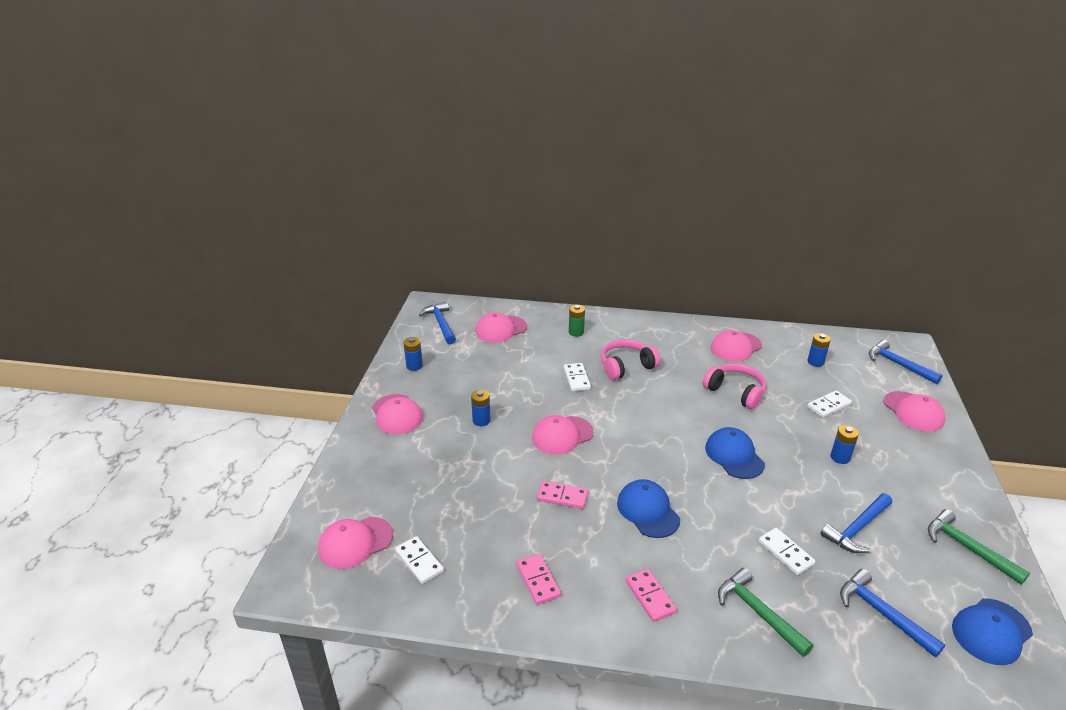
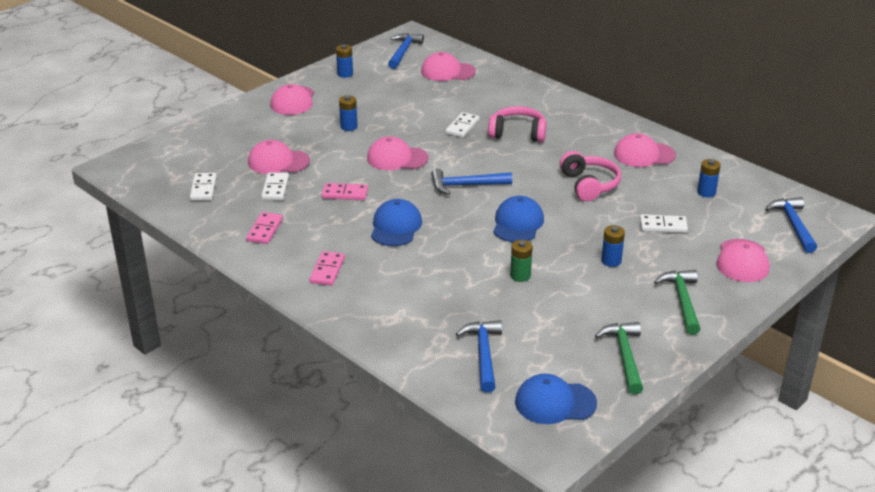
camera: 35 degrees right, 0 degrees up
(355, 542) = (177, 163): pink cap -> pink cap (278, 162)
(562, 496) = (345, 194): pink domino -> pink domino turned 45 degrees counterclockwise
(576, 332) = (510, 95): green battery -> green battery (520, 276)
(758, 612) = (390, 312): green hammer -> green hammer (682, 301)
(785, 553) = (464, 293): white domino -> white domino (275, 188)
(857, 529) = (547, 305): blue hammer -> blue hammer (466, 185)

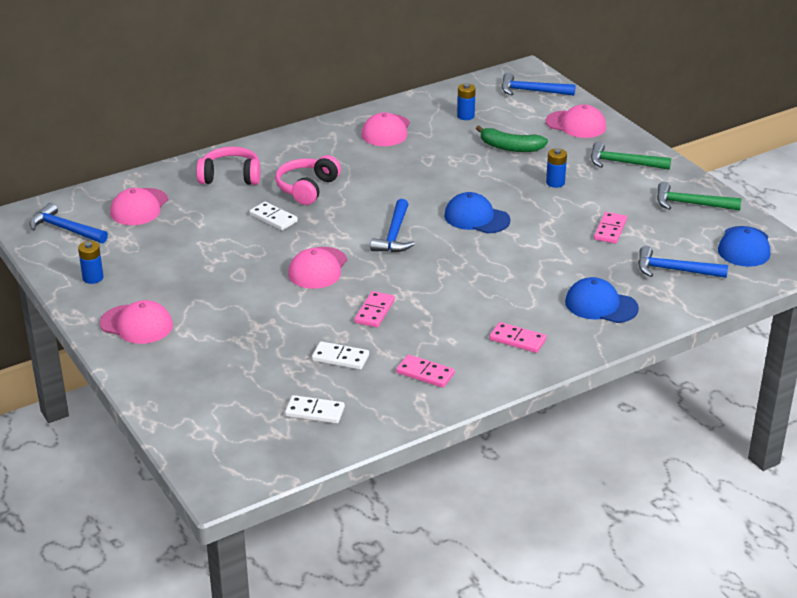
camera: 75 degrees left, 0 degrees up
(278, 162) = (281, 350): pink cap -> none
(349, 127) = (228, 291): blue battery -> none
(396, 227) = (454, 288): blue cap -> blue cap (601, 305)
(520, 276) = (563, 232): green battery -> none
(540, 305) = (610, 230): none -> pink domino
(589, 185) = (426, 169): pink headphones -> pink headphones (230, 176)
(663, 226) = (510, 147): white domino -> green banana

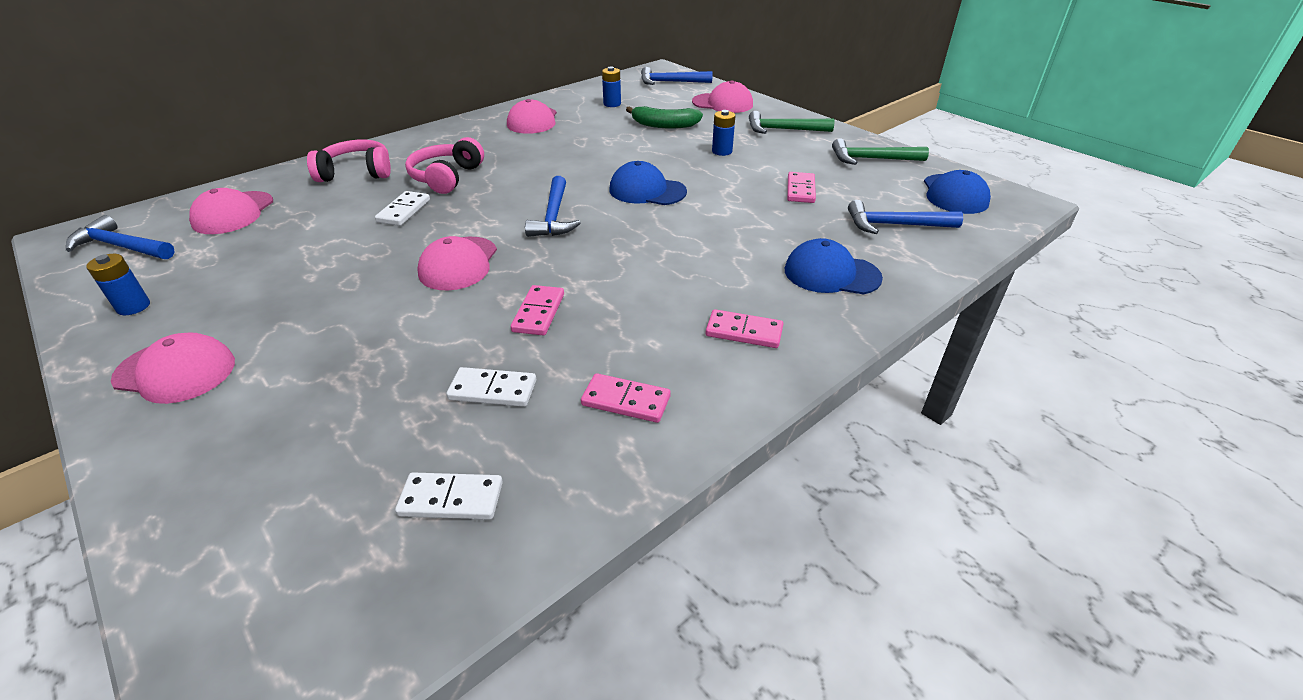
camera: 10 degrees left, 5 degrees up
(273, 218) = (404, 211): white domino -> white domino turned 75 degrees clockwise

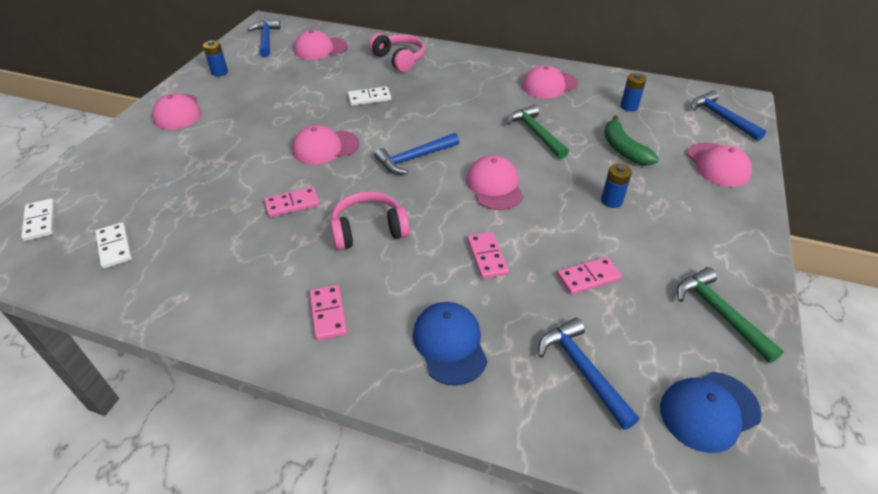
camera: 60 degrees right, 5 degrees up
(447, 177) = (425, 92): pink headphones -> pink headphones (369, 230)
(493, 390) = (207, 220): white domino -> white domino (40, 221)
(626, 401) = (220, 281): pink domino -> pink domino (487, 257)
(647, 191) = (494, 186): blue cap -> pink cap
(784, 130) = (710, 225): green hammer -> green hammer (536, 133)

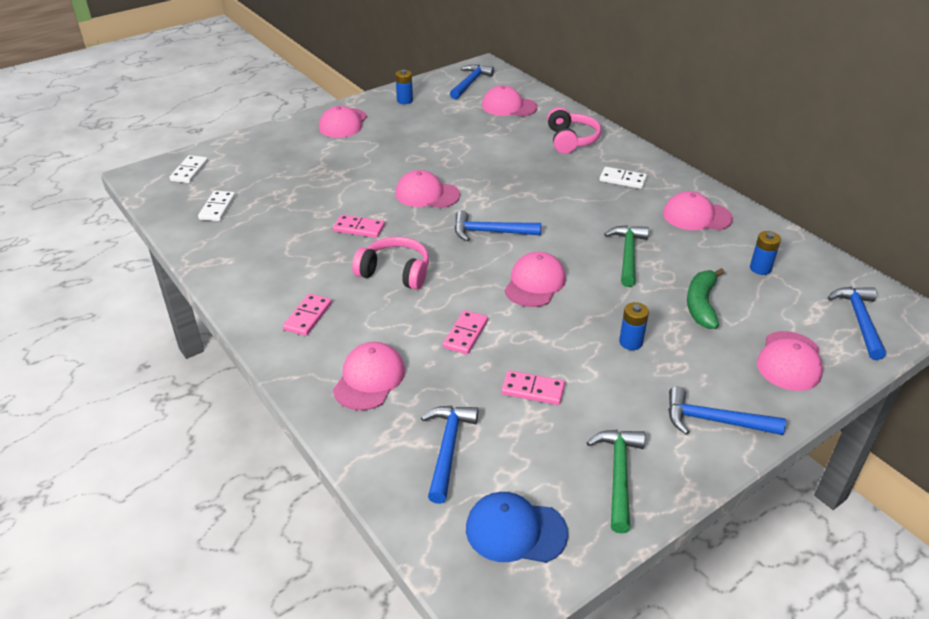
camera: 35 degrees right, 5 degrees down
(369, 98) = (506, 166): white domino -> white domino (623, 180)
(449, 344) = (369, 379): blue cap -> pink cap
(726, 233) = (714, 421): none -> blue hammer

